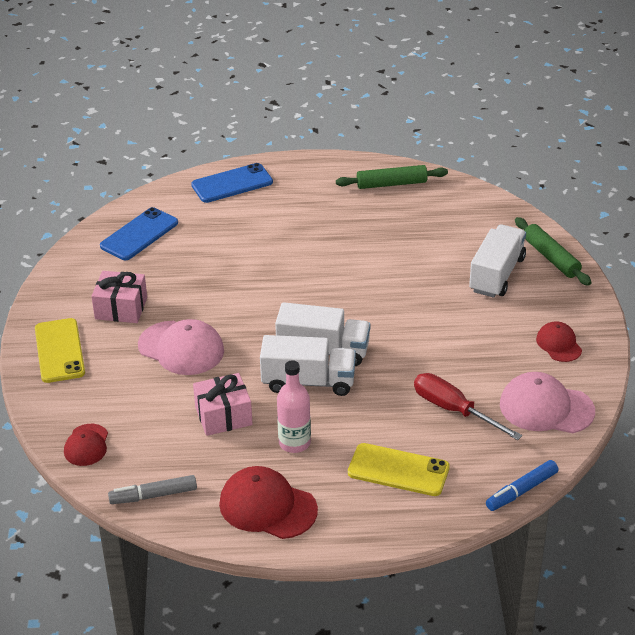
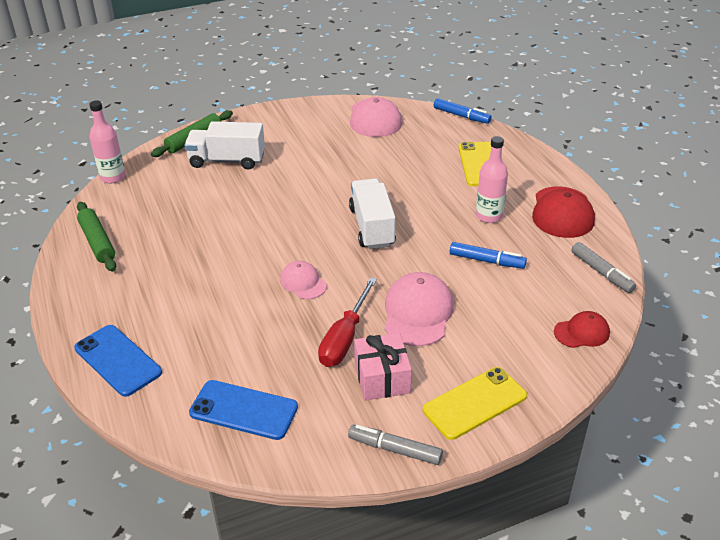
camera: 110 degrees left, 0 degrees up
(49, 298) = (395, 450): none -> grey marker
(223, 416) = (486, 260): pink gift -> blue marker
(265, 289) = (303, 282): none -> pink cap
(308, 382) = (415, 226): white truck -> none
(454, 410) = (402, 153): red screwdriver -> red screwdriver (345, 338)
(498, 199) = (113, 177): none -> pink bottle
(558, 344) = (302, 122): red cap -> none

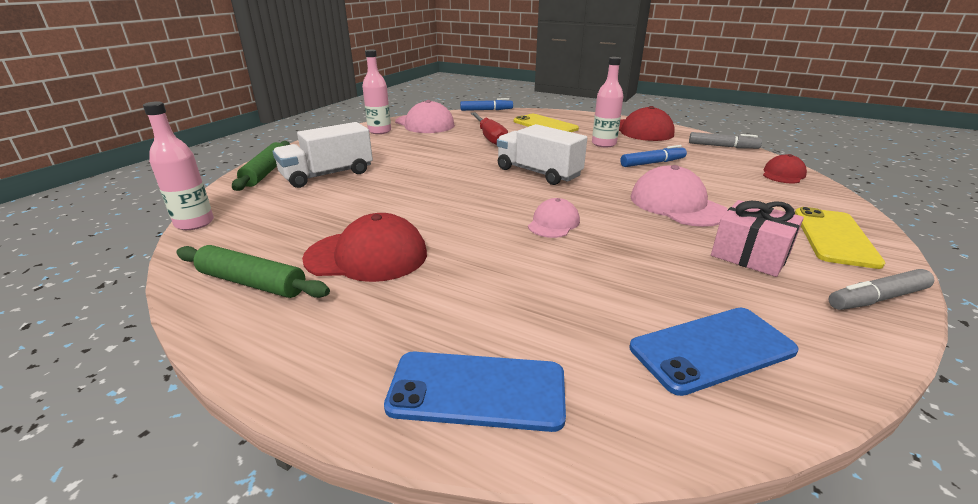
camera: 40 degrees left, 10 degrees down
(166, 252) = (367, 256): none -> red cap
(303, 282) = (553, 223): pink cap -> pink cap turned 105 degrees clockwise
(325, 115) = (379, 131): none -> pink bottle
(345, 338) = (665, 243): red screwdriver -> red screwdriver (490, 137)

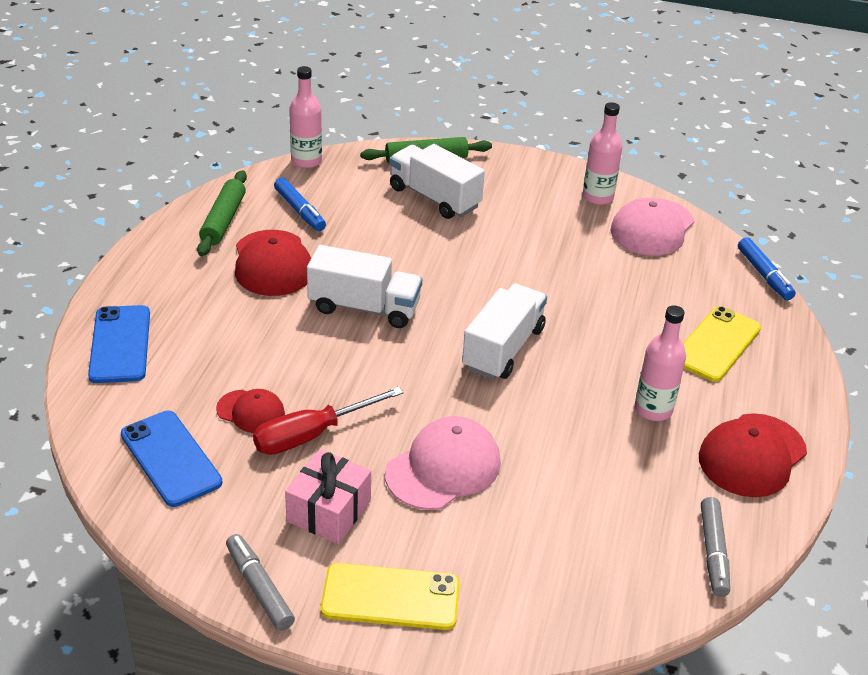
camera: 75 degrees right, 10 degrees up
(467, 216) = (364, 307): none -> white truck
(490, 137) = (622, 294): red screwdriver -> red screwdriver (312, 435)
(553, 223) = (364, 367): pink cap -> none
(652, 163) = (588, 457): blue marker -> blue marker (299, 210)
(783, 174) = (602, 602): red cap -> red cap (251, 411)

